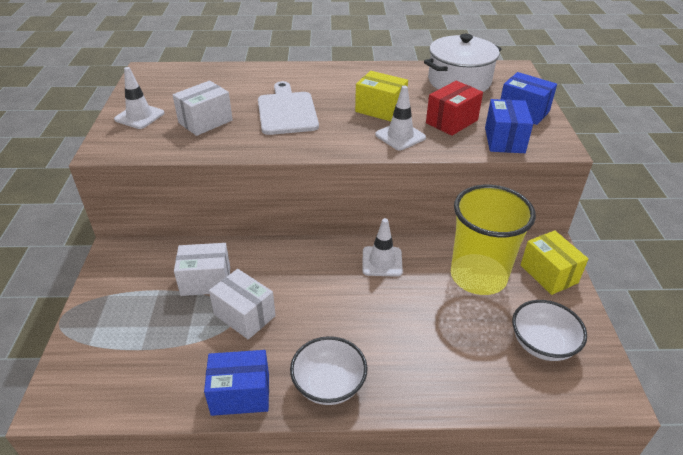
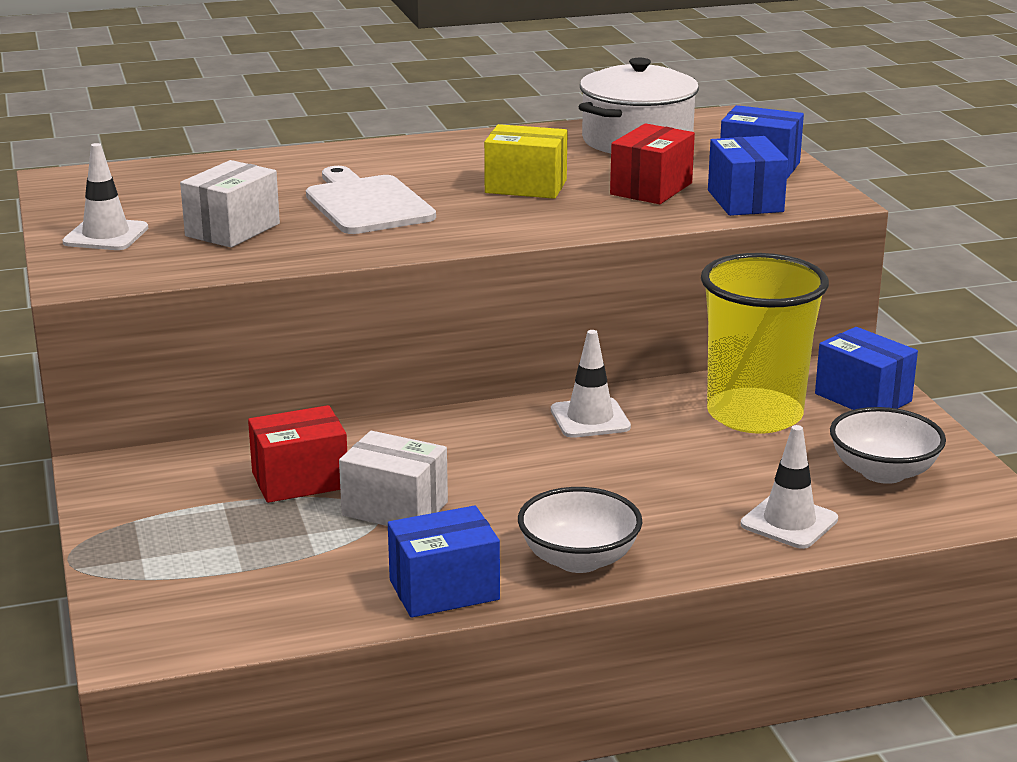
camera: 15 degrees left, 15 degrees down
(206, 281) = (300, 480): white box -> red box
(400, 136) = (578, 213): white traffic cone -> white traffic cone (789, 522)
(548, 274) = (863, 397): yellow box -> blue box

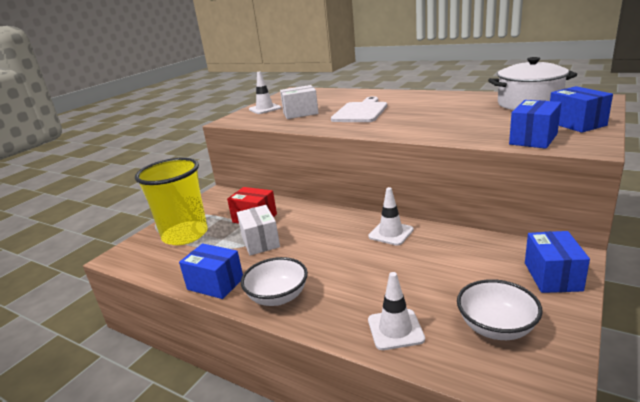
camera: 50 degrees right, 0 degrees up
(526, 186) = (435, 115): yellow box -> none
(651, 189) = (492, 125): red box -> none
(754, 415) = (471, 261): yellow cup -> yellow cup (185, 235)

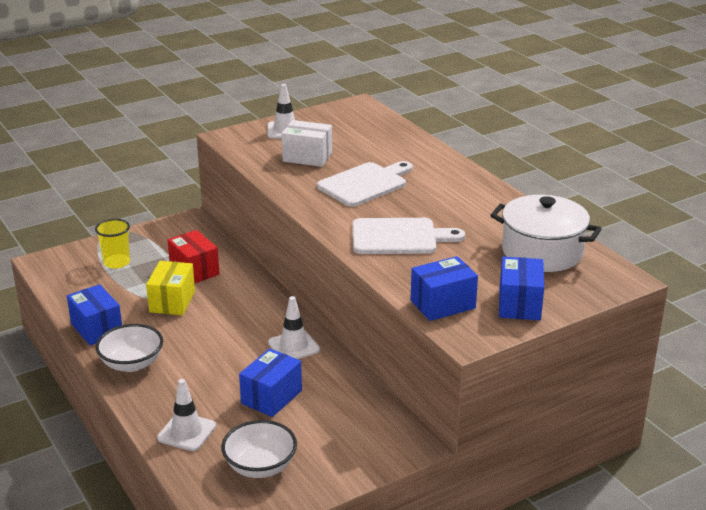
camera: 25 degrees right, 5 degrees up
(185, 235) = (117, 262): yellow cup -> yellow cup, size x0.51
(260, 242) = (172, 301): white box -> yellow box
(432, 123) = (399, 237): none -> white cutting board
(552, 276) = (367, 452): blue box -> blue box (271, 397)

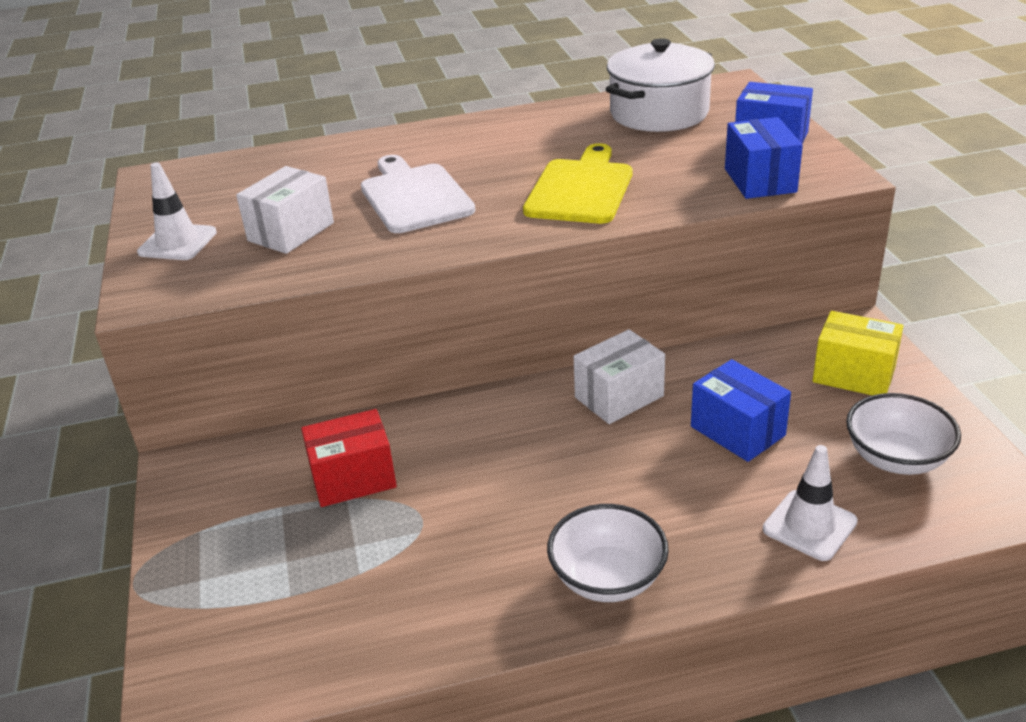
camera: 70 degrees left, 5 degrees up
(97, 328) = (477, 621): blue box -> none
(117, 262) = (260, 579): yellow cup -> none
(172, 301) = (437, 513): yellow box -> yellow box (854, 375)
(294, 346) = (619, 397): white traffic cone -> white box
(399, 237) = (581, 189): white cutting board -> yellow cutting board

